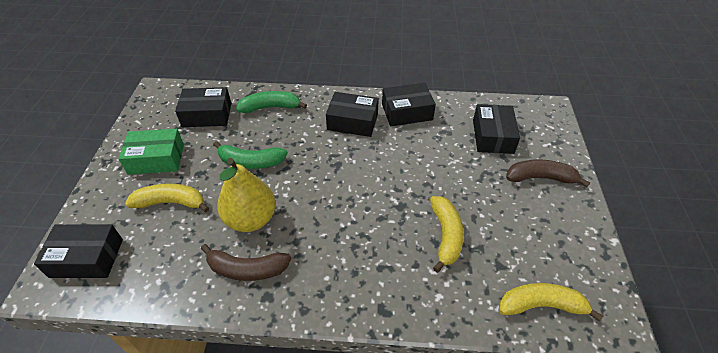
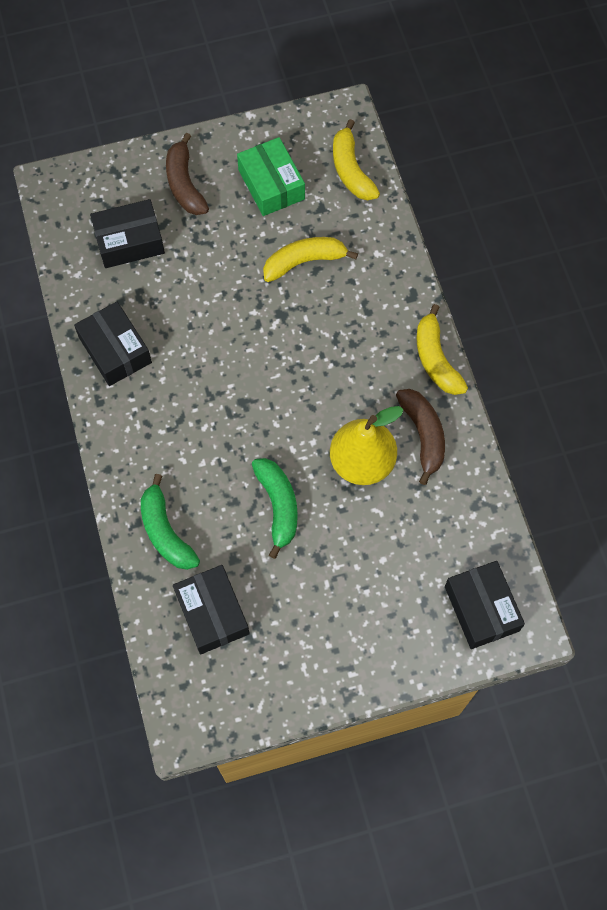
camera: 110 degrees left, 20 degrees up
(156, 159) = (318, 629): green box -> green box (271, 184)
(171, 202) = (376, 565): yellow banana -> yellow banana (436, 359)
(352, 122) = (158, 411): black box -> none

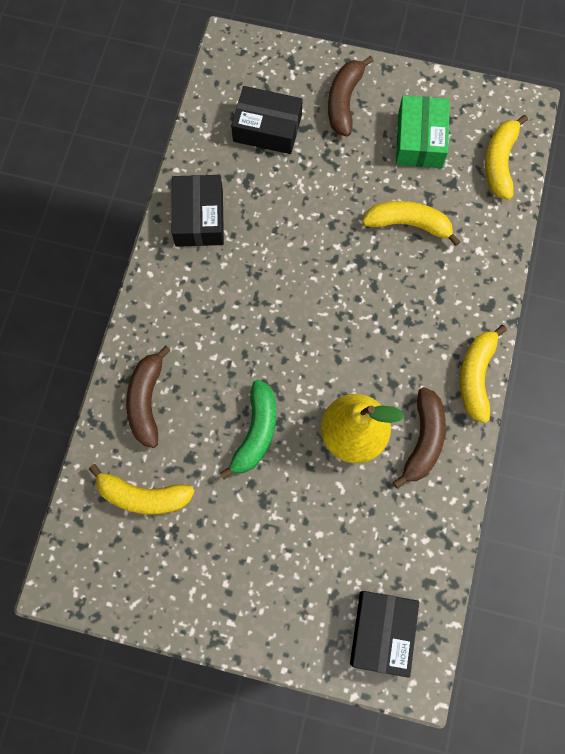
camera: 30 degrees right, 5 degrees up
(165, 532) = (147, 401): green banana -> brown banana
(212, 613) = (143, 496): black box -> yellow banana

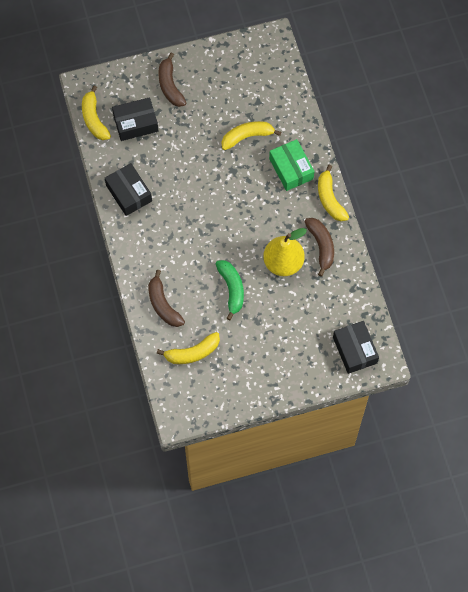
camera: 30 degrees left, 5 degrees down
(420, 140) = (226, 86): green box -> green box (291, 169)
(499, 162) = (277, 76): yellow banana -> yellow banana (94, 119)

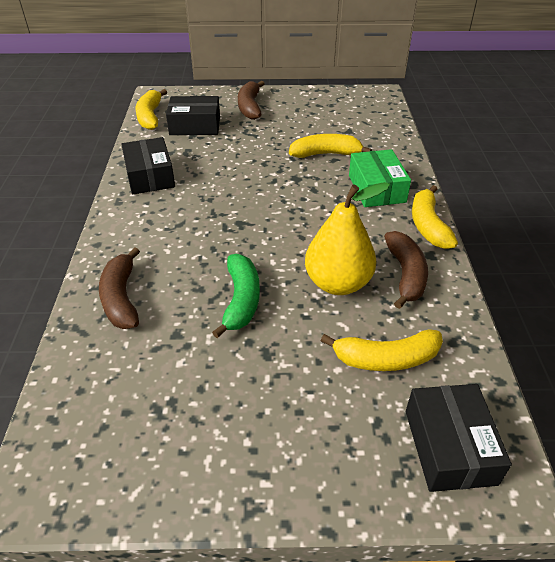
camera: 15 degrees right, 25 degrees down
(192, 353) = (129, 377): yellow banana -> yellow banana (386, 359)

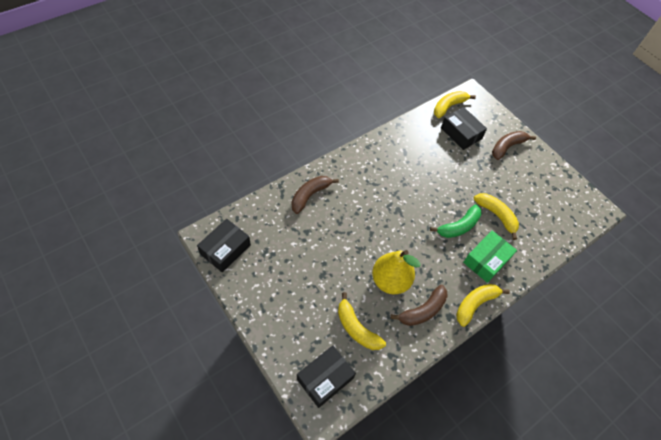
camera: 50 degrees right, 15 degrees up
(150, 176) = (398, 145): black box -> black box (225, 249)
(241, 300) = (345, 244): green banana -> green banana (458, 226)

